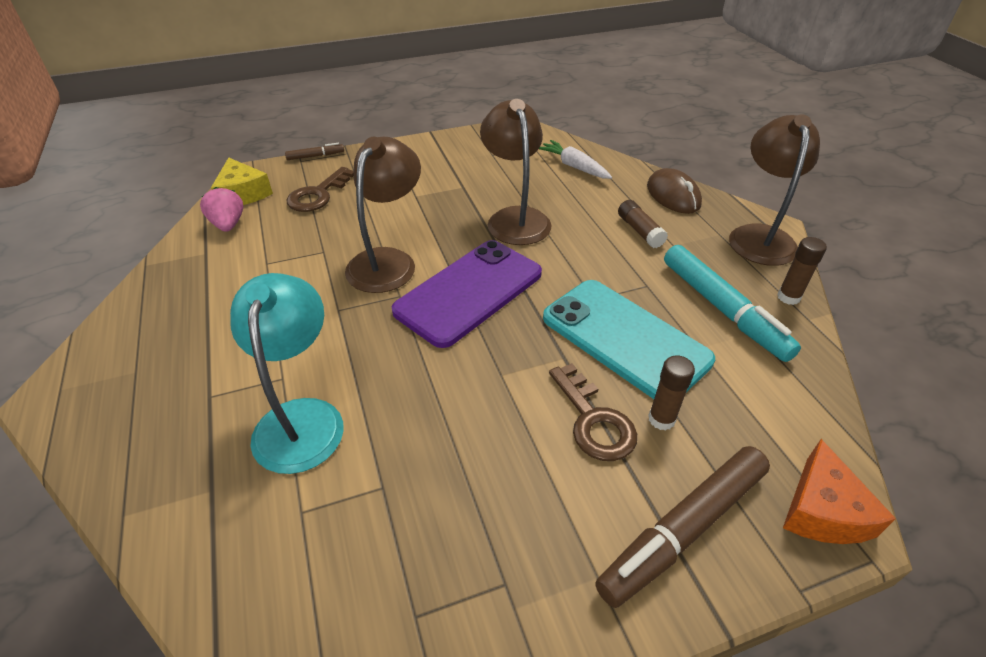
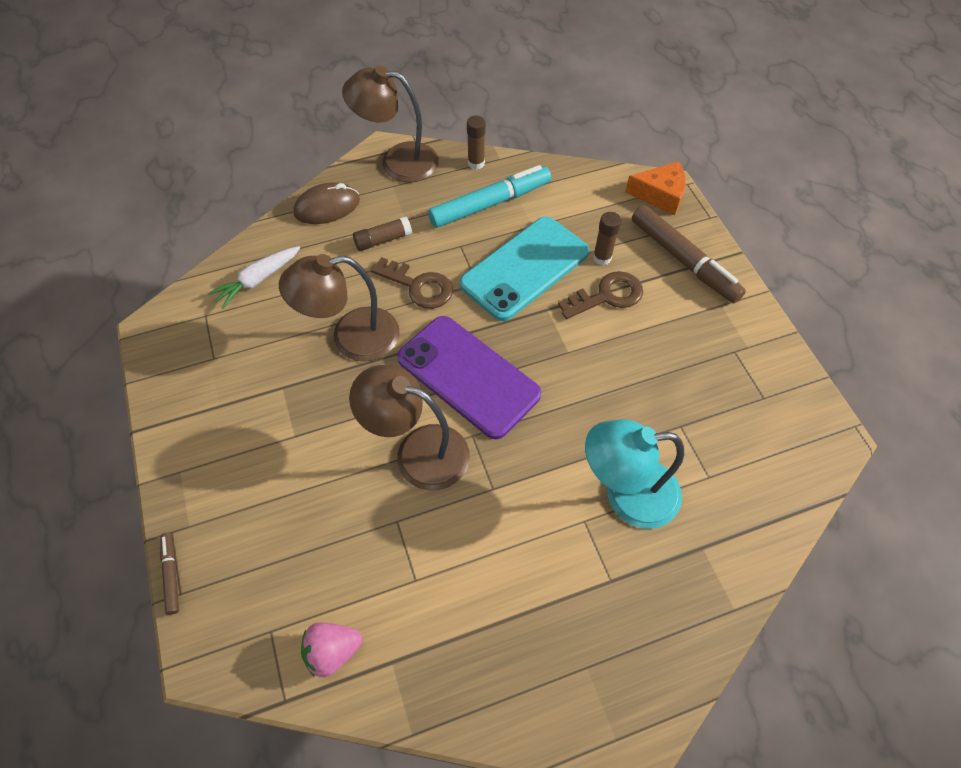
camera: 90 degrees left, 15 degrees up
(243, 193) = (258, 654): yellow cheese -> none
(318, 195) = (276, 550): brown key -> brown key (419, 286)

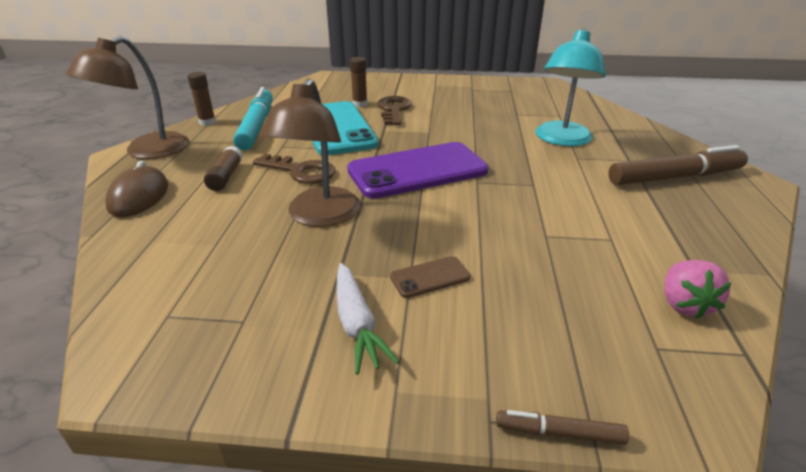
camera: 65 degrees left, 25 degrees down
(258, 280) = (170, 260): white carrot -> white carrot (357, 323)
(299, 449) = (430, 277): none -> brown phone
(418, 451) = (477, 209): brown lamp -> none
(419, 286) = (301, 171): brown key -> brown key turned 60 degrees clockwise
(660, 195) = (330, 79): orange cheese -> none
(683, 260) = (390, 85): brown marker -> brown marker (675, 177)

